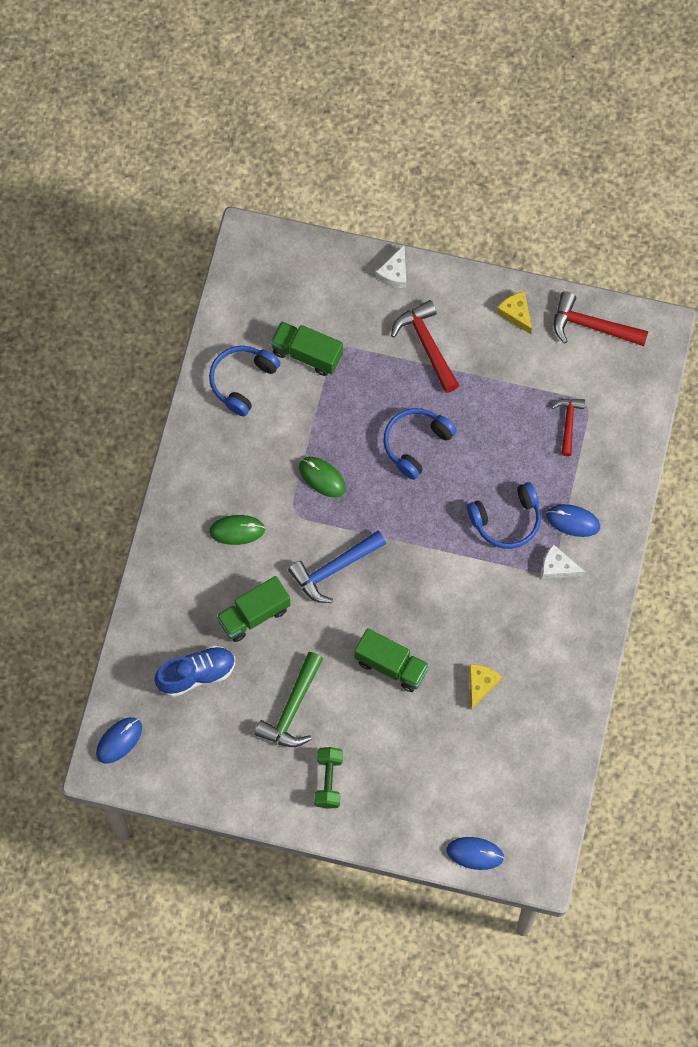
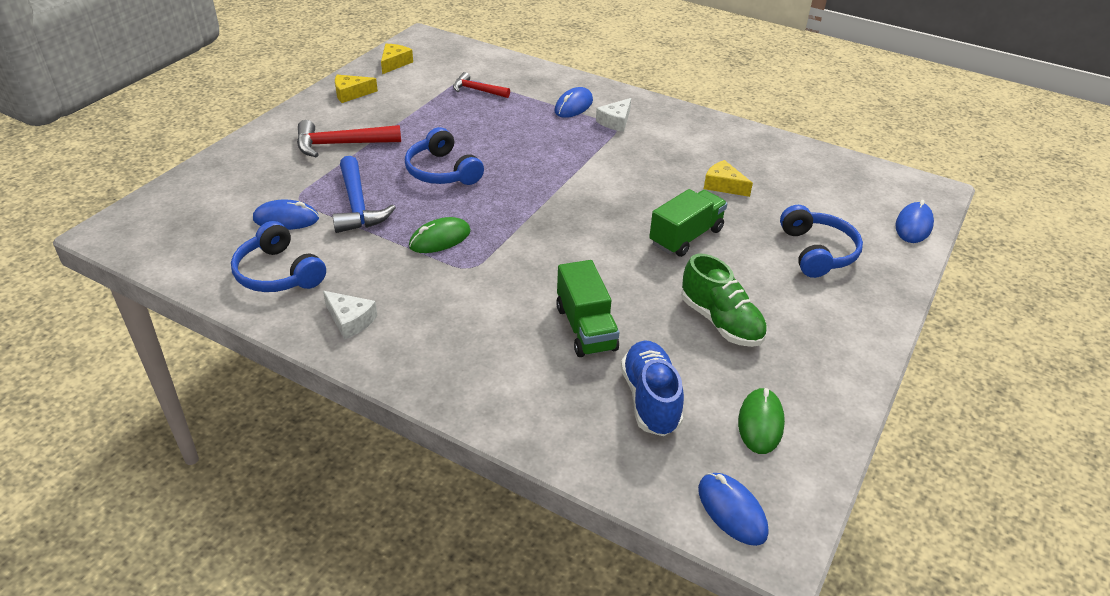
camera: 75 degrees left, 30 degrees down
(237, 530) = (467, 319): green mouse -> green mouse (760, 423)
(292, 709) = (721, 322): green hammer -> green shoe
(307, 354) = (286, 219): green truck -> blue mouse
(328, 781) = (820, 312): green dumbbell -> none
(334, 569) = (555, 253): blue hammer -> blue hammer (358, 205)
(394, 273) = (248, 147): white cheese -> white cheese (350, 320)
(506, 520) = (554, 138): blue headphones -> blue headphones (817, 252)
(591, 326) = (394, 63): red hammer -> yellow cheese

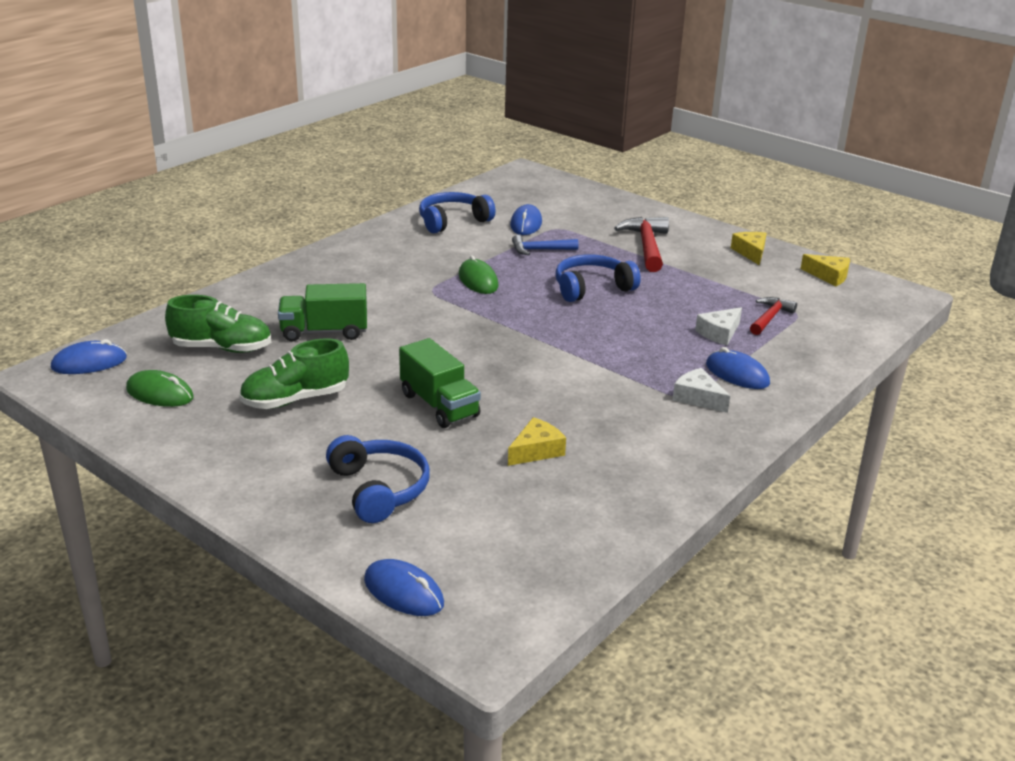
camera: 100 degrees right, 10 degrees down
(350, 320) = (384, 243): white cheese -> white cheese (719, 333)
(358, 205) = (539, 250): blue hammer -> blue hammer, size x0.63
(650, 399) = (222, 348): blue shoe -> green shoe
(817, 252) = (379, 489): blue headphones -> blue headphones turned 120 degrees counterclockwise

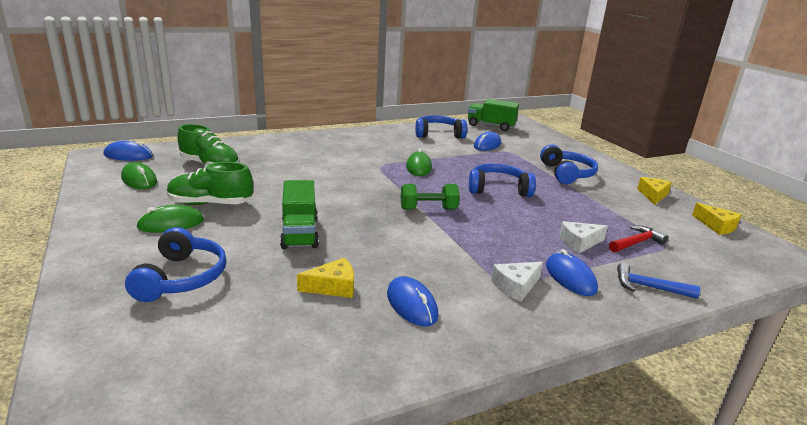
camera: 25 degrees right, 5 degrees down
(284, 437) = (171, 224): none -> green mouse
(324, 332) = (282, 172): green truck -> green truck (491, 126)
(403, 592) = (84, 368): blue mouse -> blue mouse (411, 305)
(539, 250) = (482, 160): blue hammer -> blue hammer (648, 287)
(542, 336) = (428, 209): none -> green dumbbell
(646, 246) = (566, 174): red hammer -> blue headphones
(698, 398) = (516, 286): white cheese -> white cheese turned 105 degrees counterclockwise

